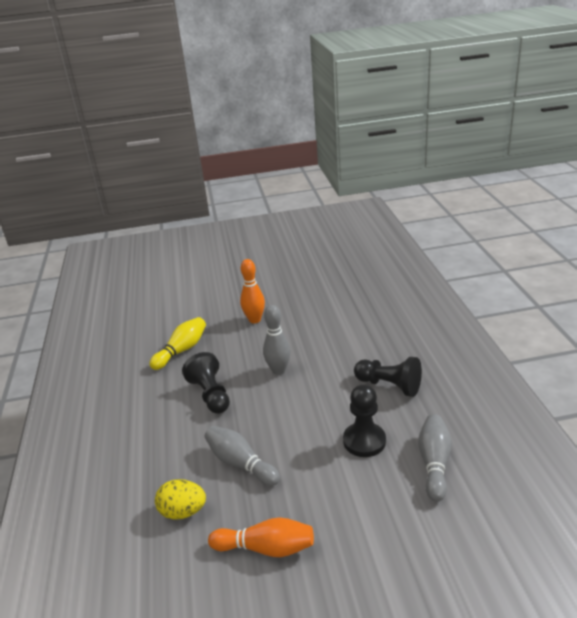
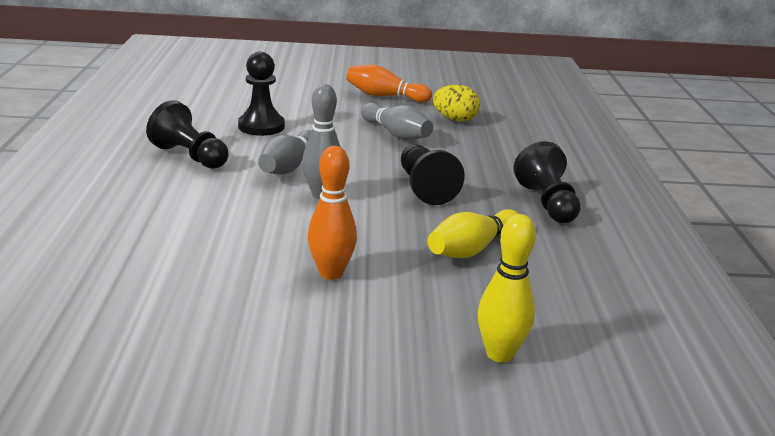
camera: 175 degrees left, 5 degrees down
(125, 400) = (547, 203): none -> black pawn
(176, 301) = (499, 354): none -> yellow bowling pin
(434, 463) = (209, 106): grey bowling pin -> grey bowling pin (289, 166)

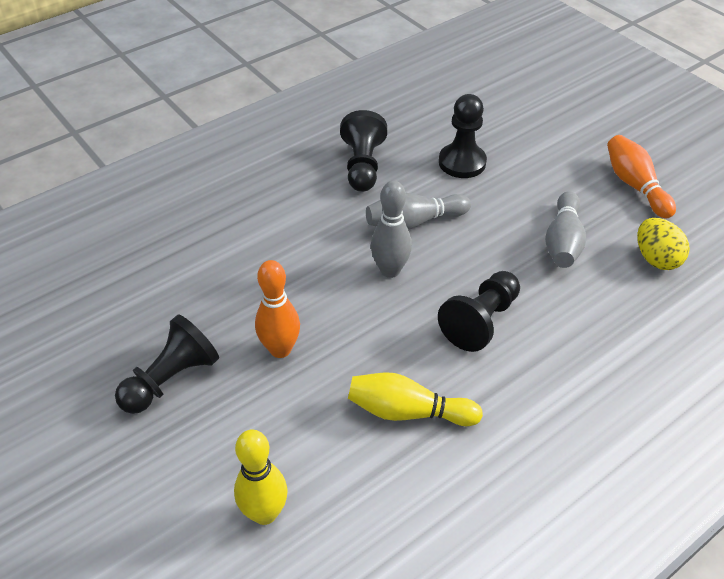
camera: 55 degrees right, 20 degrees up
(547, 203) = (559, 420): black pawn -> black pawn (171, 379)

